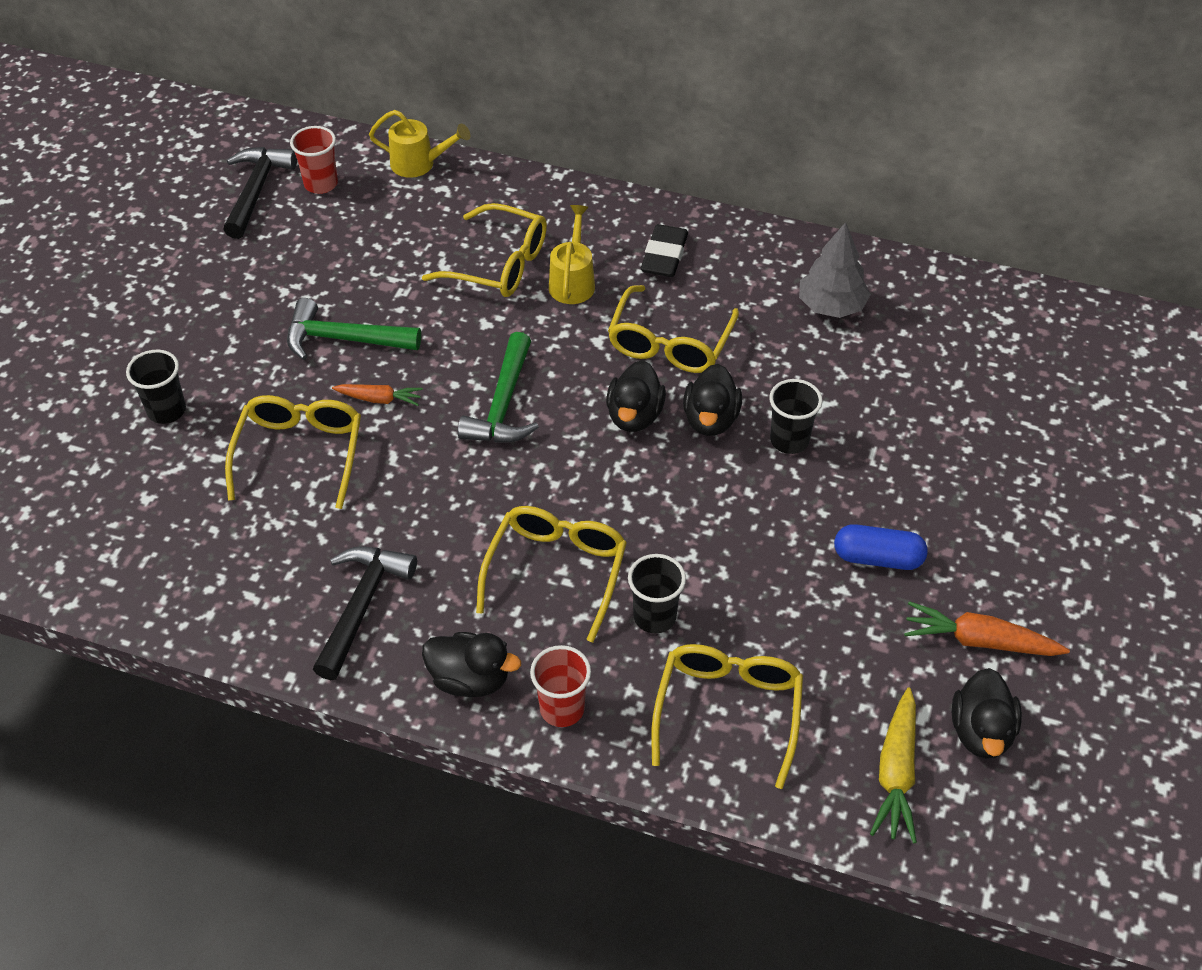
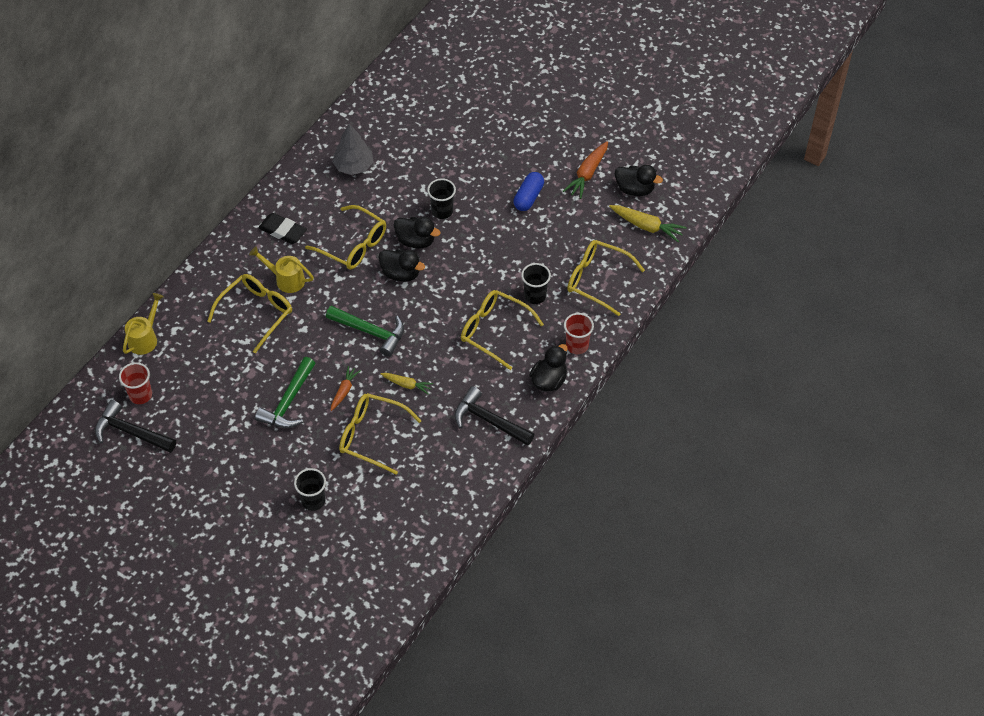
camera: 75 degrees left, 5 degrees up
(410, 475) = (407, 385): none -> yellow carrot

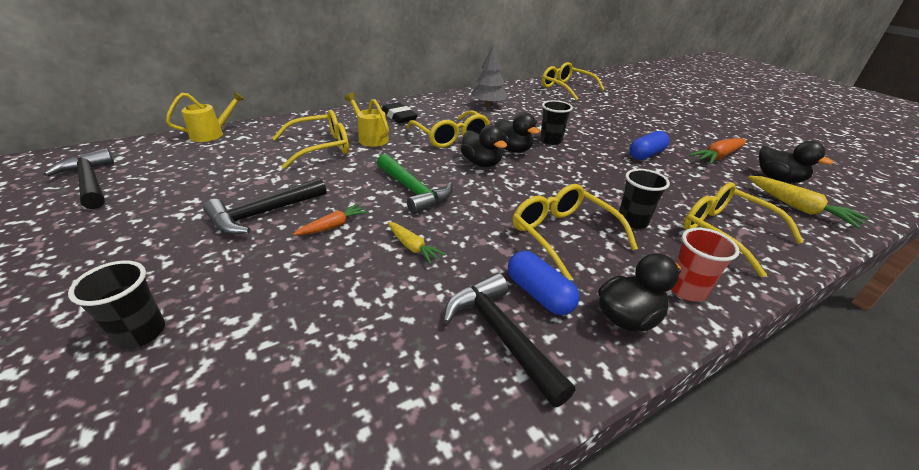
camera: 25 degrees right, 20 degrees down
(140, 395) = (146, 162): red cup -> none
(288, 402) = (263, 214): green hammer -> black hammer
(372, 436) = (315, 284): yellow glasses -> yellow glasses (566, 88)
(497, 386) = (539, 294): none -> blue capsule

